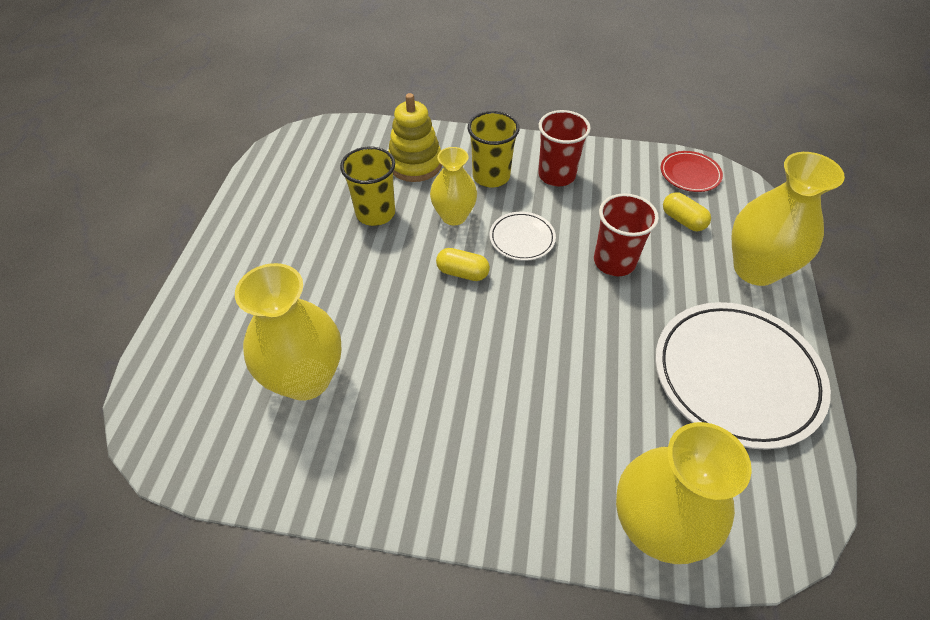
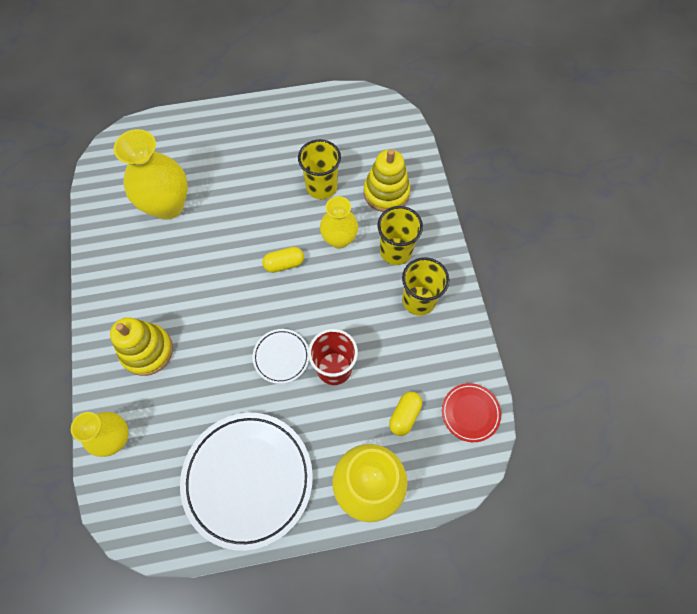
camera: 70 degrees right, 15 degrees up
(462, 272) = (284, 264): yellow capsule -> yellow capsule turned 75 degrees clockwise
(522, 238) = (333, 294): white plate -> white plate (281, 357)
(530, 455) = (147, 351): none -> yellow stacking toy
(556, 175) = (418, 300): red cup -> yellow cup
(655, 526) = (116, 438): yellow vase -> yellow vase, size x0.63

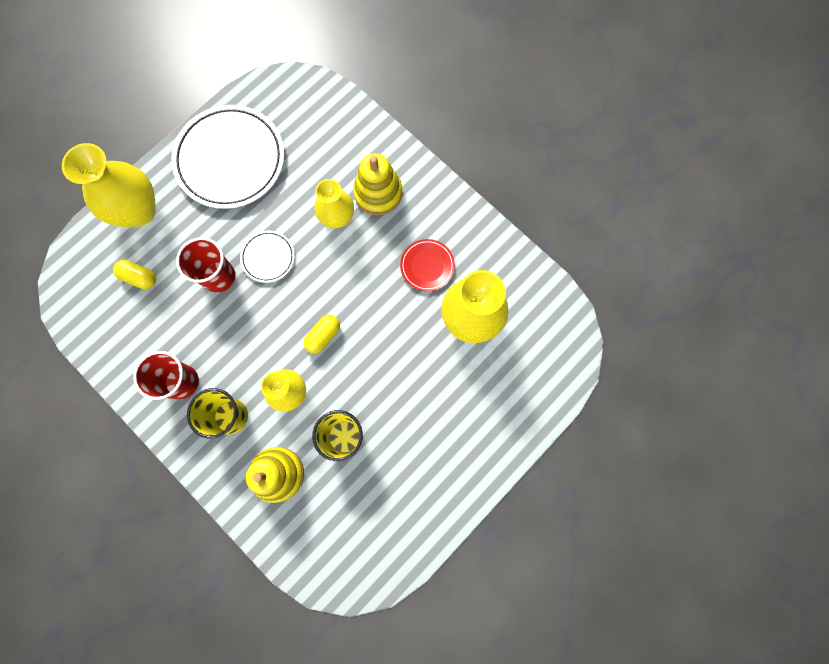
camera: 145 degrees right, 10 degrees up
(116, 438) = (348, 124): yellow vase -> yellow vase (337, 218)
(404, 415) = (139, 277): yellow capsule -> yellow capsule turned 60 degrees counterclockwise
(418, 300) = (182, 382): yellow cup -> red cup
(470, 413) = (86, 313): red plate -> red plate (427, 266)

